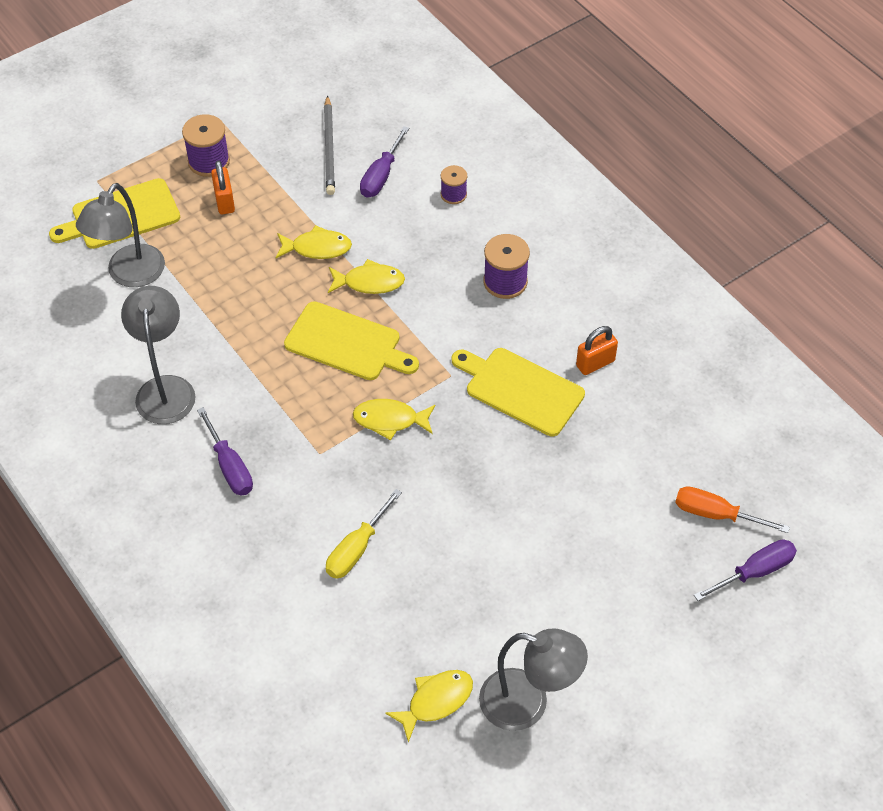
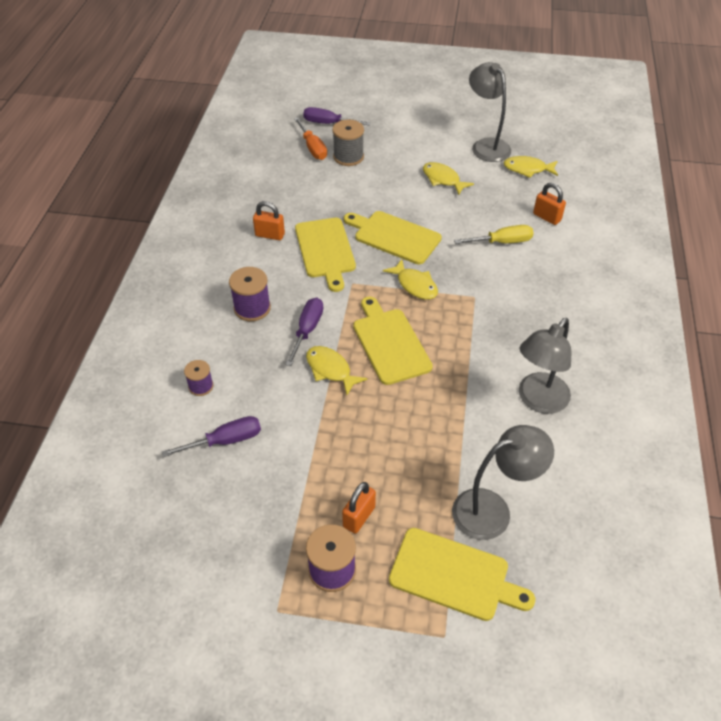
camera: 135 degrees left, 5 degrees down
(229, 466) = (536, 326): purple screwdriver -> purple screwdriver (307, 330)
(317, 248) = (335, 421): yellow fish -> yellow fish (443, 179)
(329, 148) = (229, 498): grey pencil -> none
(341, 631) = (547, 217): none -> orange padlock
(475, 462) = (394, 236): none -> yellow cutting board
(660, 535) = (348, 157): none -> grey spool

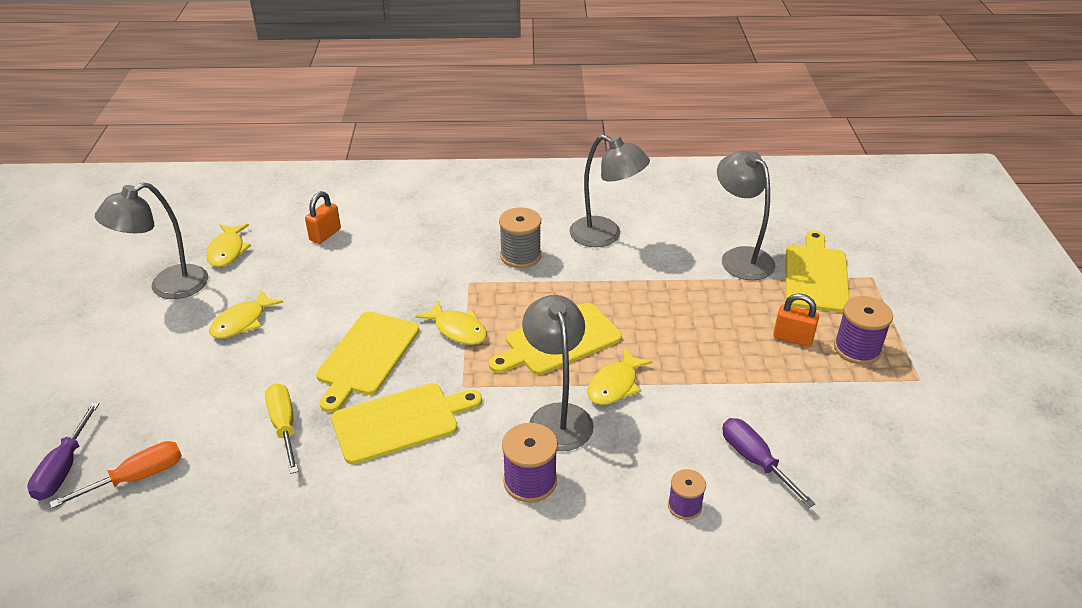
camera: 100 degrees left, 10 degrees down
(270, 235) = (369, 492): orange padlock -> none
(307, 330) = (557, 416): purple screwdriver -> grey lamp
(348, 157) = (171, 428): grey spool -> grey spool (520, 256)
(415, 285) = (457, 330): yellow fish -> yellow fish turned 90 degrees clockwise
(502, 242) = (372, 266): yellow screwdriver -> yellow screwdriver (284, 426)

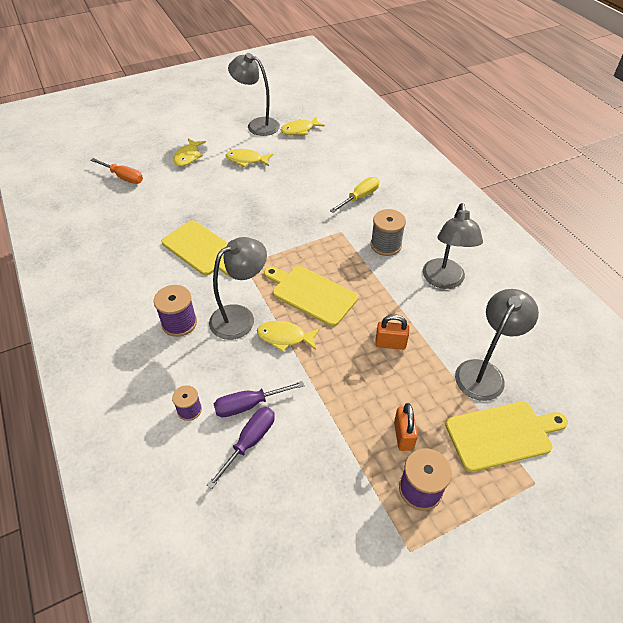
camera: 65 degrees right, 10 degrees up
(64, 467) = (121, 154): purple screwdriver -> purple screwdriver (249, 404)
(284, 426) = (177, 208): yellow screwdriver -> yellow screwdriver (359, 197)
(325, 235) = (340, 156): orange padlock -> orange padlock (390, 344)
(366, 356) = (246, 215): yellow cutting board -> none
(457, 330) = (292, 243): yellow fish -> yellow fish (188, 156)

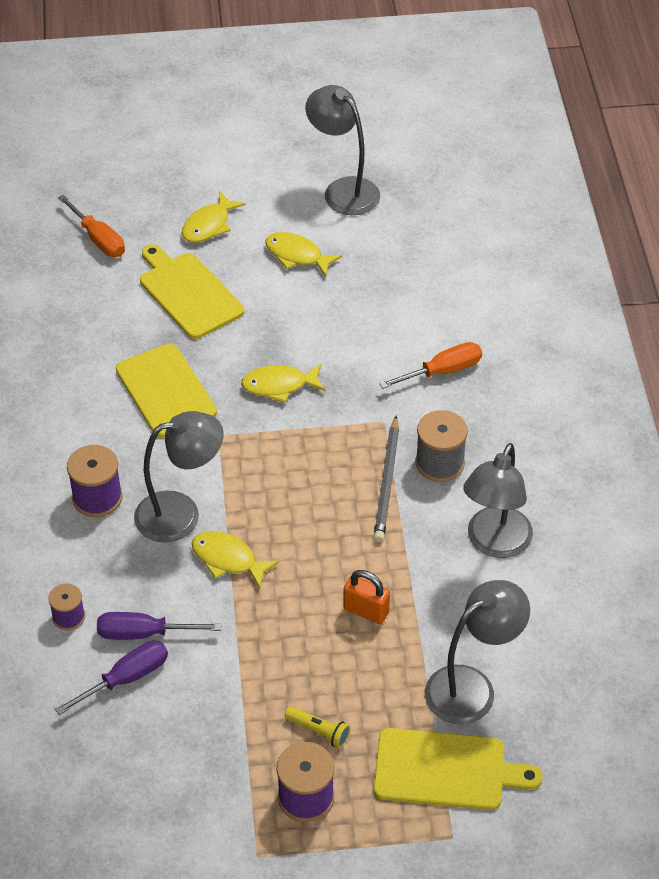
camera: 20 degrees right, 0 degrees up
(299, 130) = (408, 217): yellow fish -> yellow fish (279, 385)
(311, 294) = (293, 508): yellow cutting board -> yellow cutting board (188, 293)
(359, 197) = (442, 371): yellow screwdriver -> orange screwdriver
(361, 263) = (387, 481): none -> grey pencil
(403, 435) = (319, 731): orange padlock -> yellow flashlight

